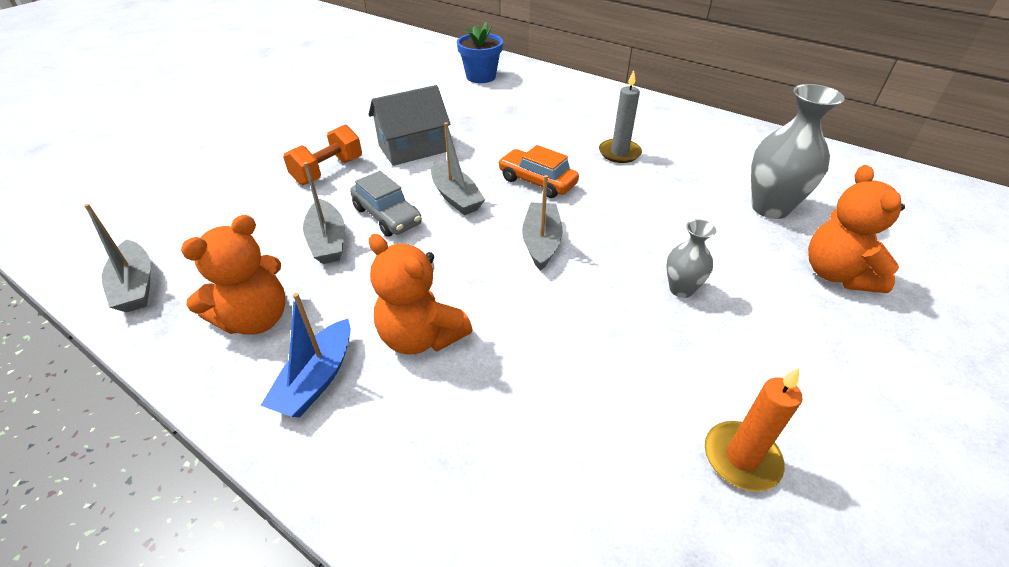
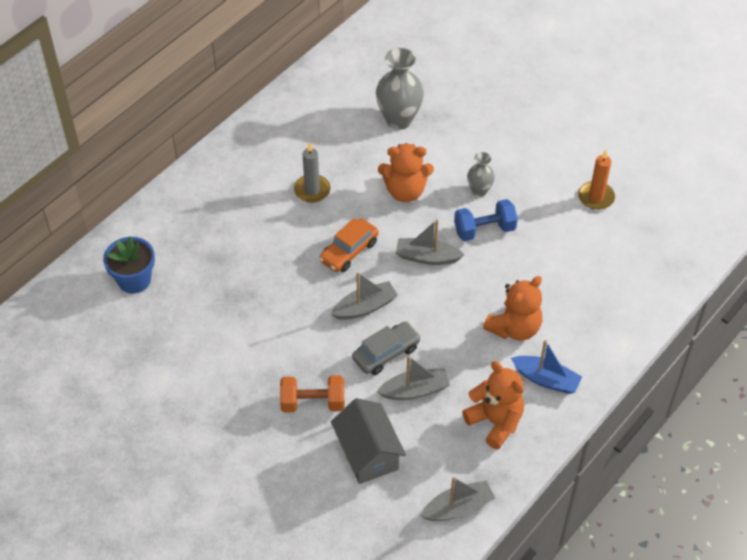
camera: 85 degrees left, 10 degrees up
(328, 171) = (313, 403): orange dumbbell -> orange dumbbell turned 45 degrees counterclockwise
(412, 149) = (282, 339): grey house -> grey house (368, 453)
(606, 297) = (484, 230): none -> blue dumbbell
(837, 274) = (470, 111): orange teddy bear -> orange teddy bear (405, 191)

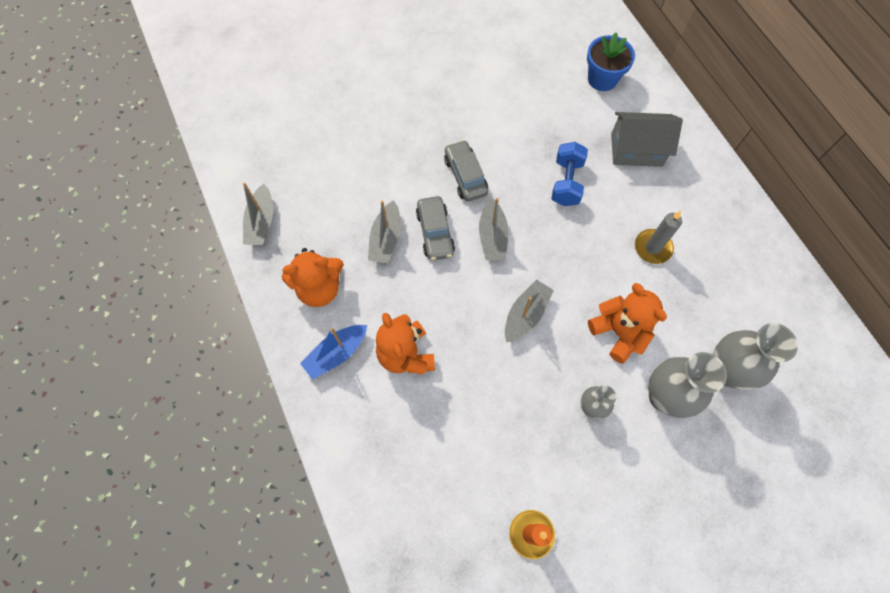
camera: 115 degrees right, 15 degrees up
(310, 353) = (465, 176): none -> grey car
(313, 403) = (416, 159): orange dumbbell -> none
(349, 251) = (563, 249): orange car -> none
(368, 453) = (347, 179): grey house -> grey house (636, 150)
(405, 191) = (619, 332): orange teddy bear -> orange teddy bear turned 120 degrees clockwise
(442, 150) = (664, 397): none -> grey vase
(484, 230) = (536, 386): blue dumbbell -> blue dumbbell (566, 182)

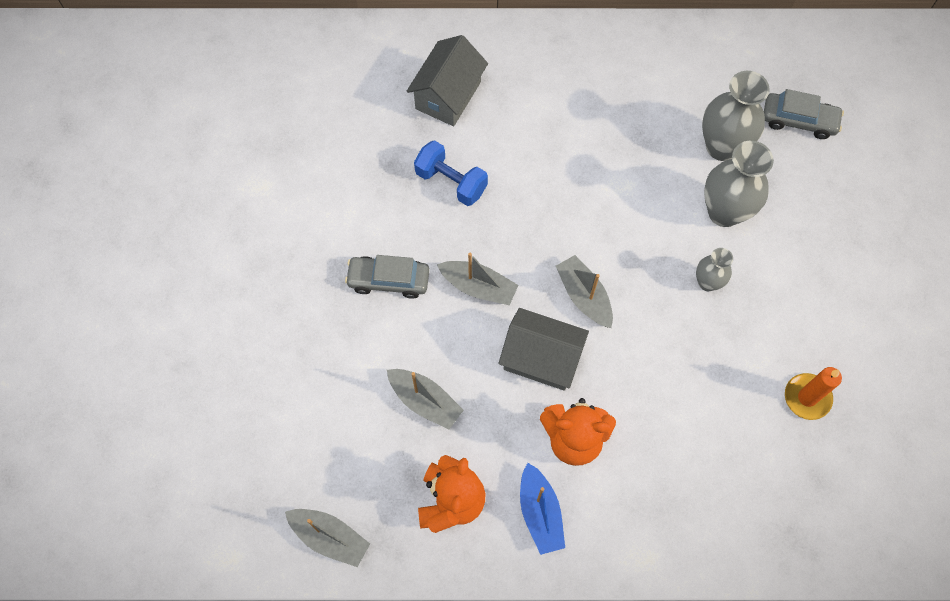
camera: 65 degrees left, 0 degrees up
(435, 233) = (444, 344): grey car -> grey car (799, 120)
(458, 304) = (541, 358): none -> grey house
(602, 79) = (341, 81): blue flower pot -> none
(619, 332) = (643, 218): orange teddy bear -> none
(652, 247) = (567, 140): grey candle -> none

